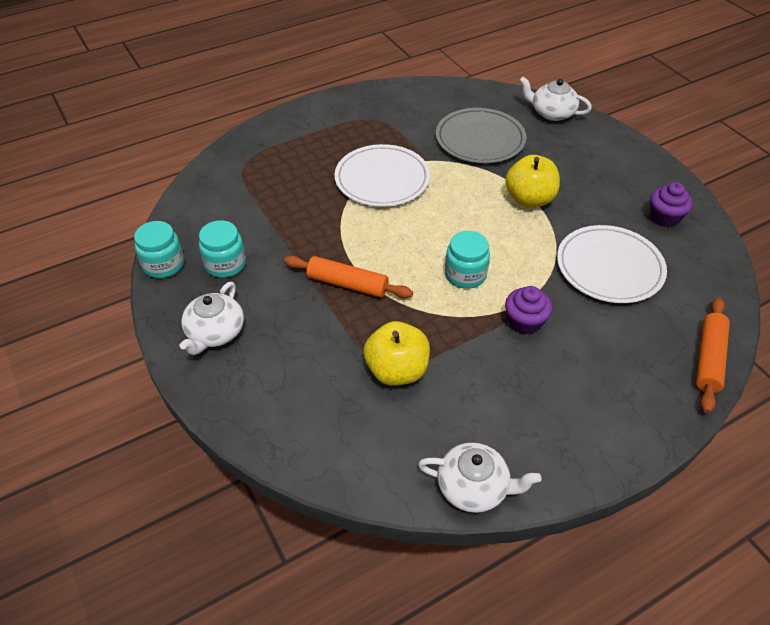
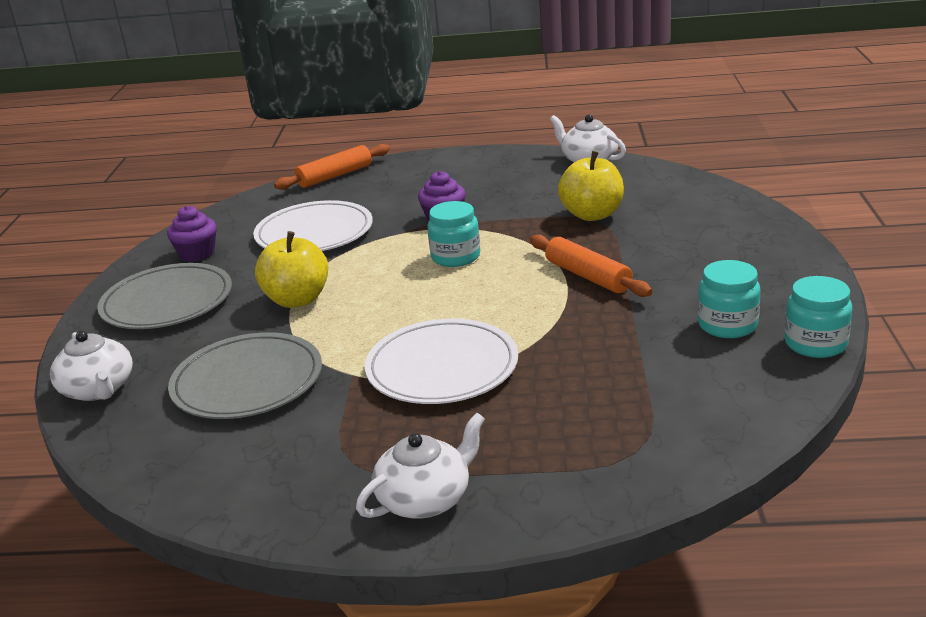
camera: 145 degrees left, 20 degrees down
(215, 333) = (764, 271): white teapot -> white teapot (425, 499)
(611, 172) = (167, 302): none -> grey plate

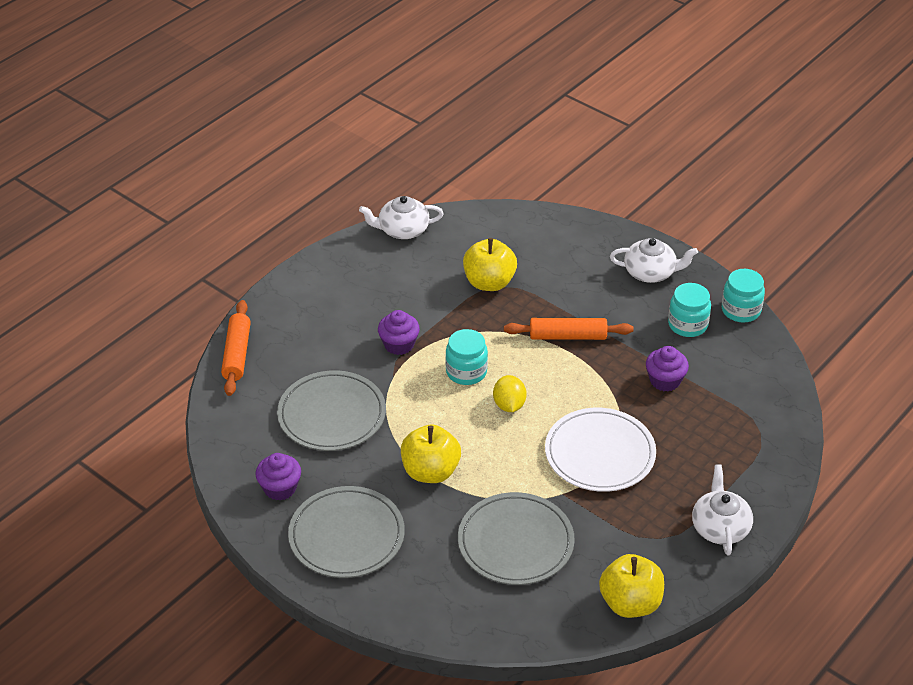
camera: 55 degrees left, 15 degrees up
(98, 389) = (439, 616): white teapot -> white teapot (650, 272)
(223, 493) = (630, 603): none -> yellow apple
(314, 233) = (332, 415): white plate -> grey plate
(442, 293) = (509, 405): none -> yellow lemon
(615, 352) = (665, 380): none -> purple cupcake

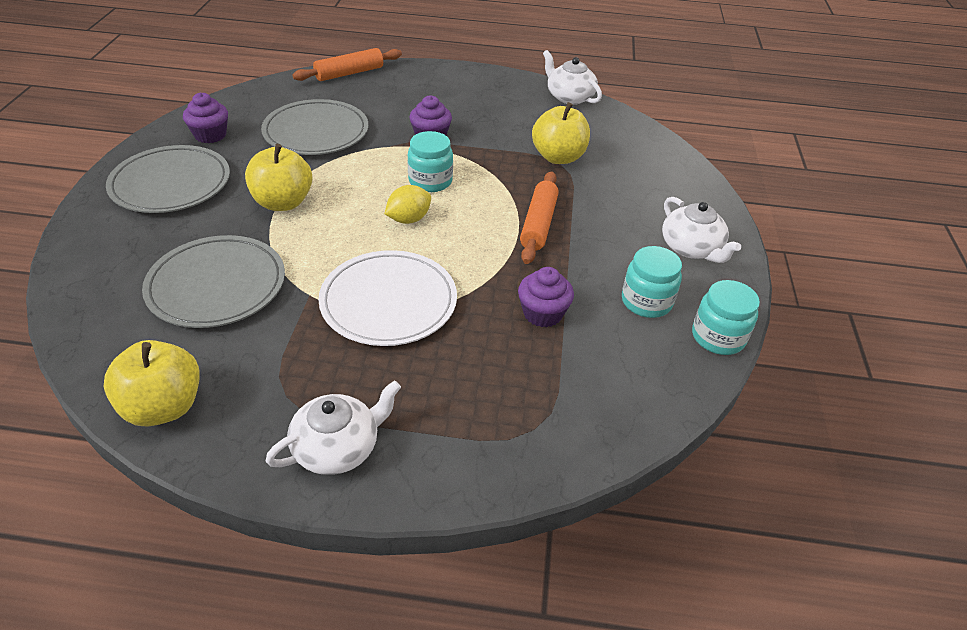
camera: 55 degrees right, 0 degrees up
(567, 336) = (538, 224): orange rolling pin -> orange rolling pin turned 45 degrees clockwise

